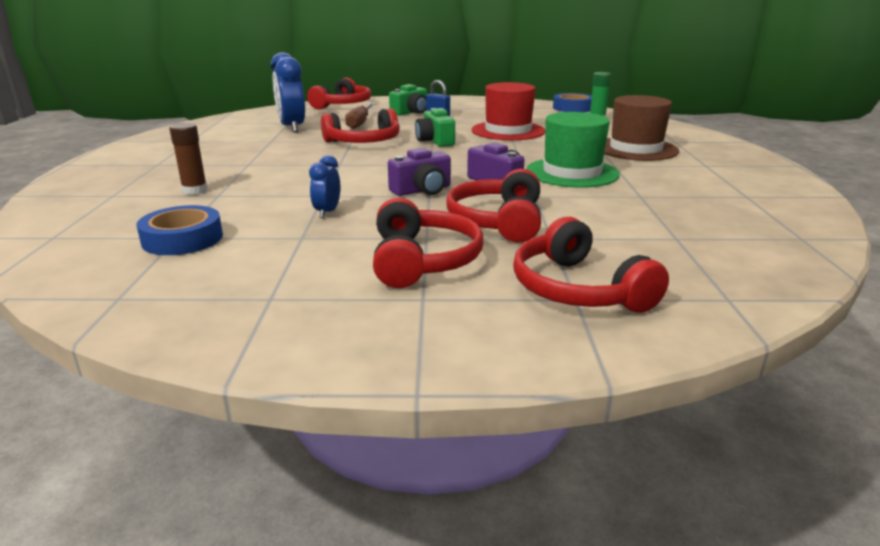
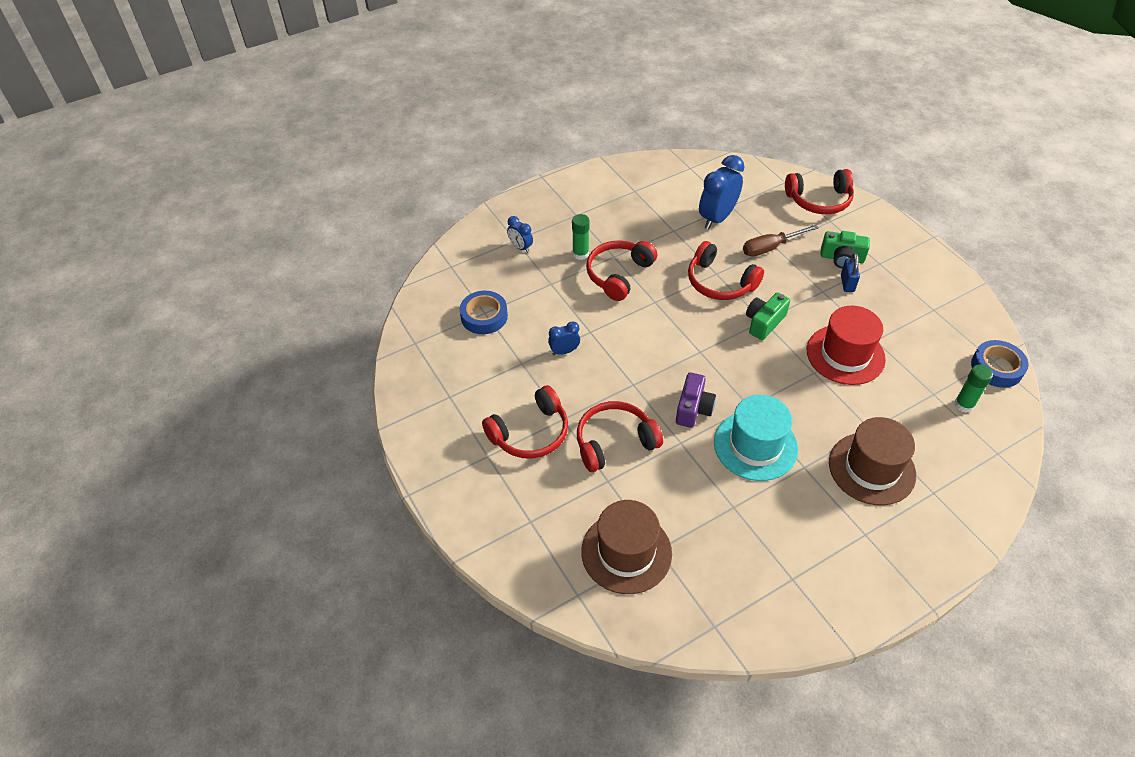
camera: 60 degrees right, 25 degrees up
(130, 195) = (520, 247): none -> blue clock
(195, 190) = (549, 268): brown glue stick -> none
(211, 174) = (580, 254): none -> green glue stick
(422, 190) = (639, 376): purple camera -> none
(572, 173) = (755, 445): green hat -> turquoise hat
(577, 289) = (542, 518): red headphones -> red headphones (618, 274)
(671, 254) = (626, 552): none -> brown hat

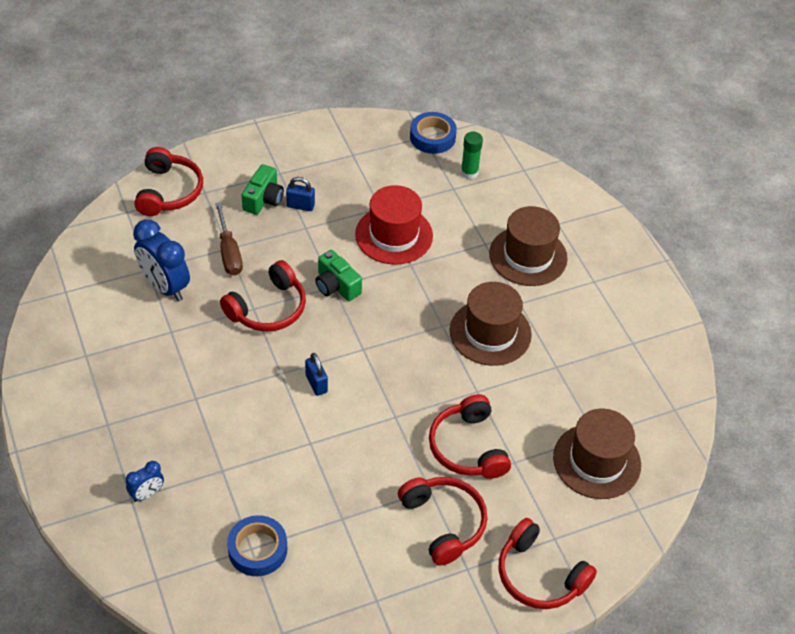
camera: 85 degrees left, 0 degrees up
(564, 351) = (334, 473): blue clock -> none
(580, 254) = (180, 431): green glue stick -> none
(618, 274) = (228, 399): red headphones -> red headphones (539, 575)
(651, 326) = (316, 384): none -> blue padlock
(693, 408) = (437, 371): purple camera -> none
(755, 445) = (490, 332): turquoise hat -> brown hat

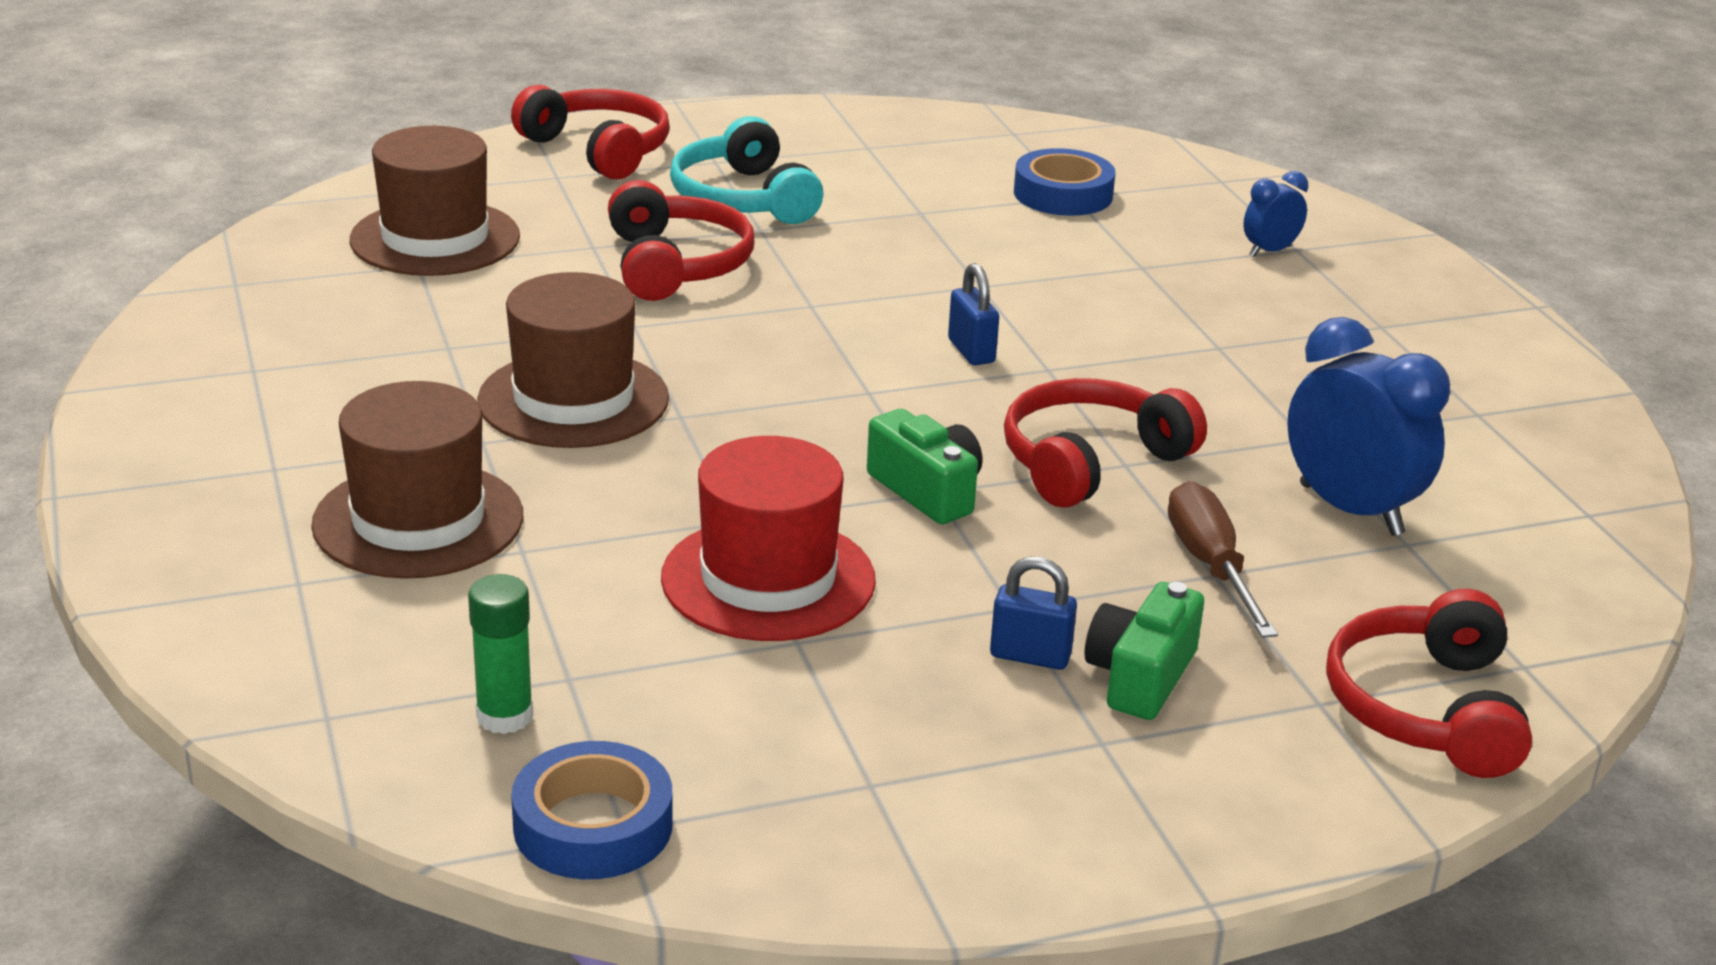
camera: 175 degrees left, 20 degrees down
(444, 523) = (743, 199): red headphones -> turquoise headphones

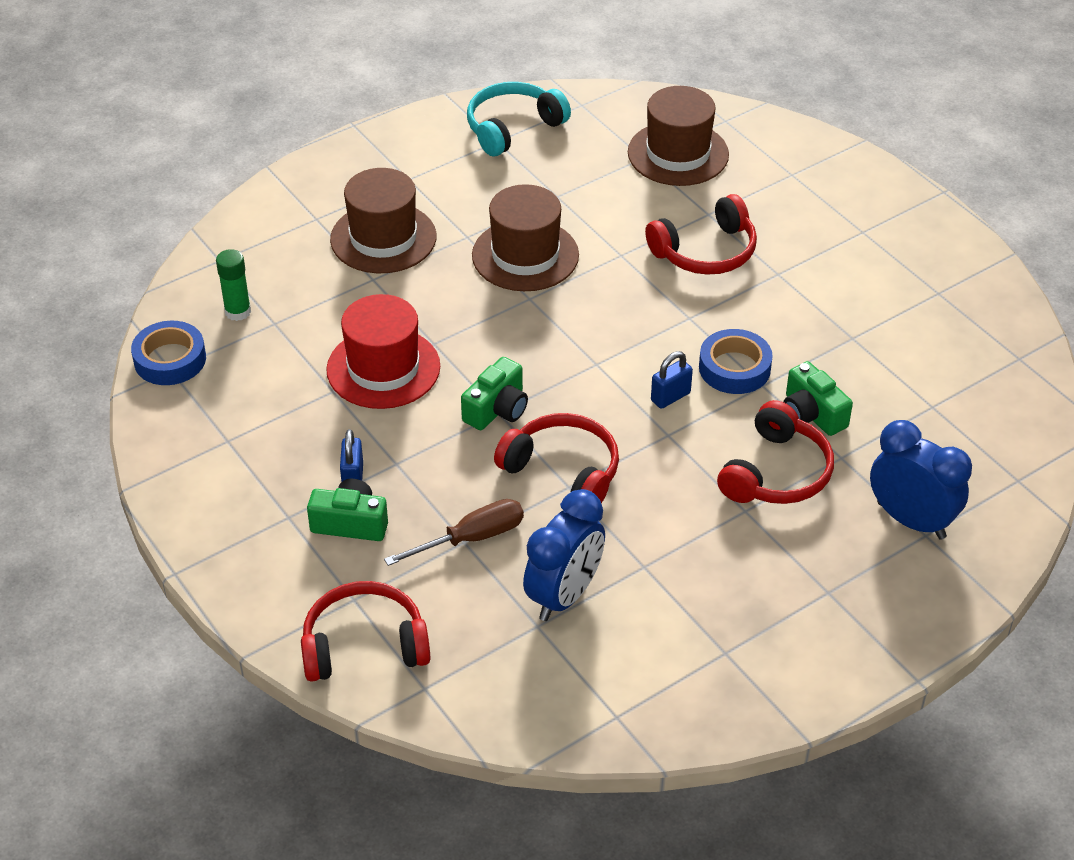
camera: 75 degrees right, 15 degrees up
(599, 150) = (842, 180): red headphones -> red headphones (776, 473)
(743, 199) = (815, 256): turquoise headphones -> turquoise headphones (512, 128)
(1053, 267) = (812, 414): none -> green camera
(1063, 194) = (931, 400): blue tape -> blue tape (734, 368)
(1270, 251) = (911, 520): blue clock -> blue clock, size x1.93

